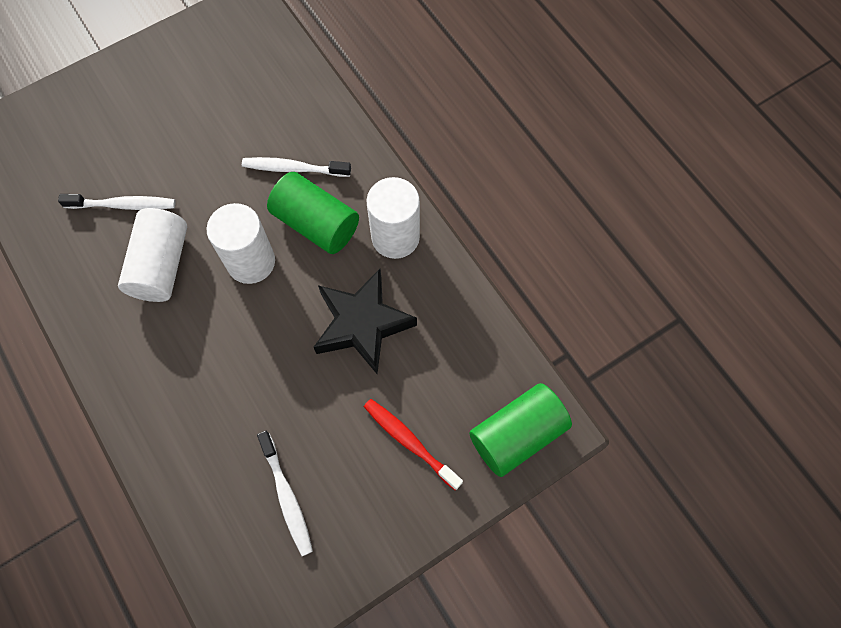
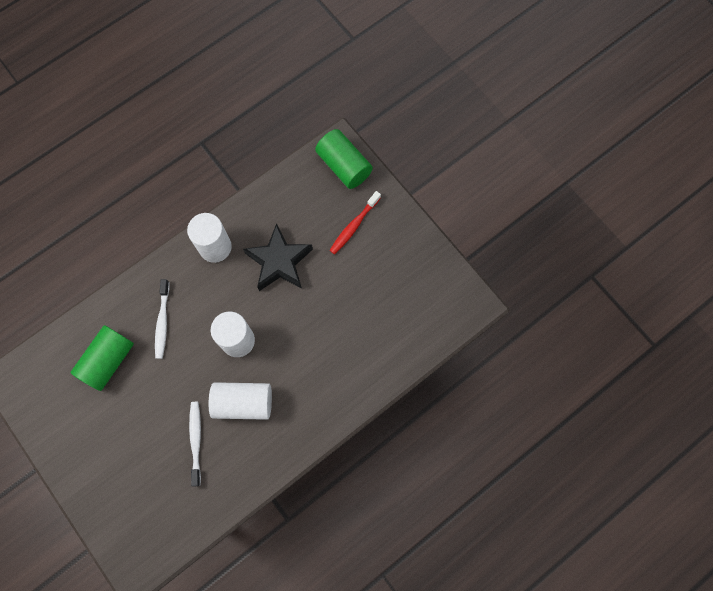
camera: 95 degrees left, 5 degrees up
(287, 497) = (394, 294): white toothbrush -> none
(316, 223) = (206, 300): green cylinder -> green cylinder (108, 360)

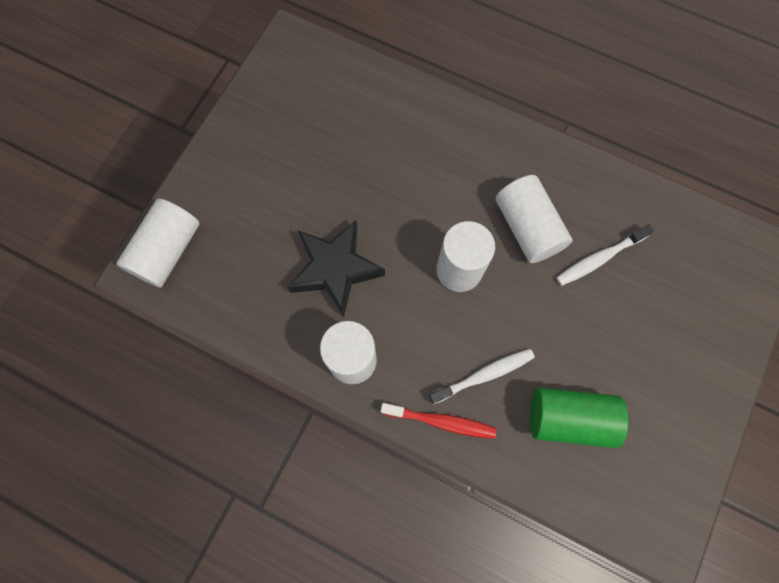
camera: 115 degrees left, 0 degrees up
(344, 166) = (167, 251): green cylinder -> white cylinder
(353, 226) = (248, 203): red toothbrush -> red toothbrush (441, 421)

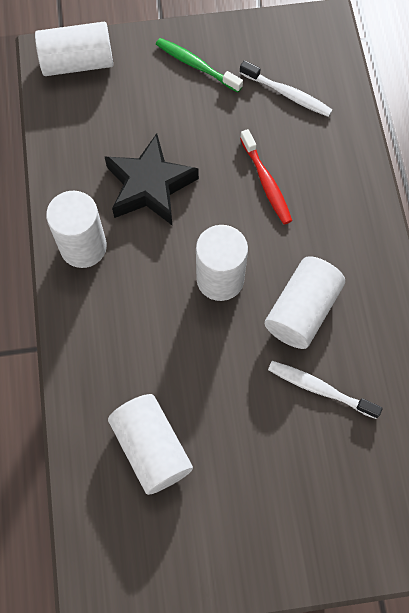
camera: 55 degrees right, 5 degrees down
(249, 159) = (196, 65): none -> green toothbrush
(441, 421) = (78, 345): red toothbrush -> red toothbrush (266, 182)
(484, 375) = (141, 355): white toothbrush -> white toothbrush (287, 94)
(569, 418) = (151, 448): green cylinder -> white cylinder

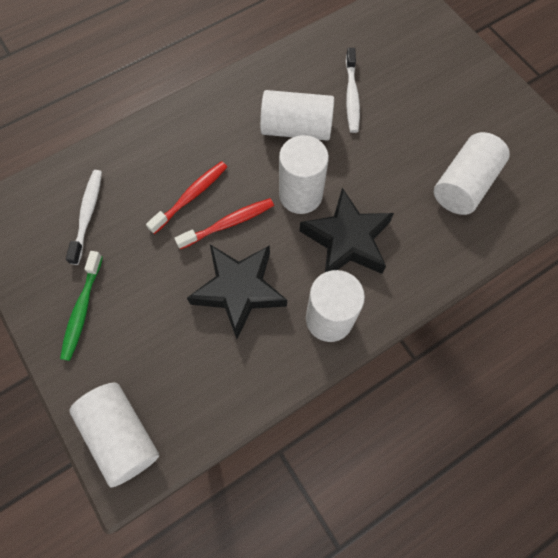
camera: 115 degrees left, 0 degrees up
(150, 298) = (346, 240): none -> black star
(221, 203) = (229, 223): none -> red toothbrush

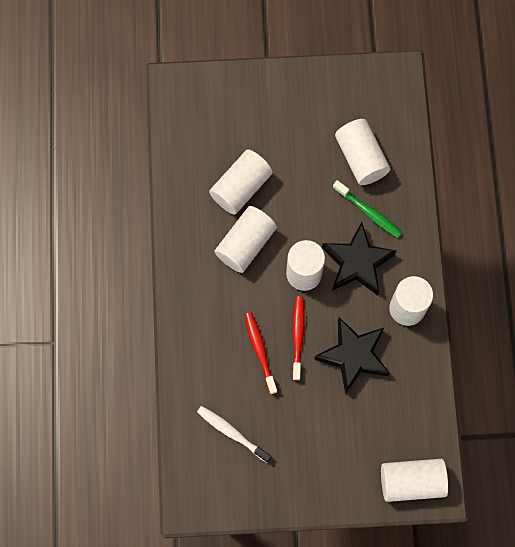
camera: 60 degrees left, 5 degrees up
(82, 310) = (308, 470): green toothbrush -> green toothbrush (368, 212)
(351, 96) = (241, 187): white toothbrush -> white cylinder

